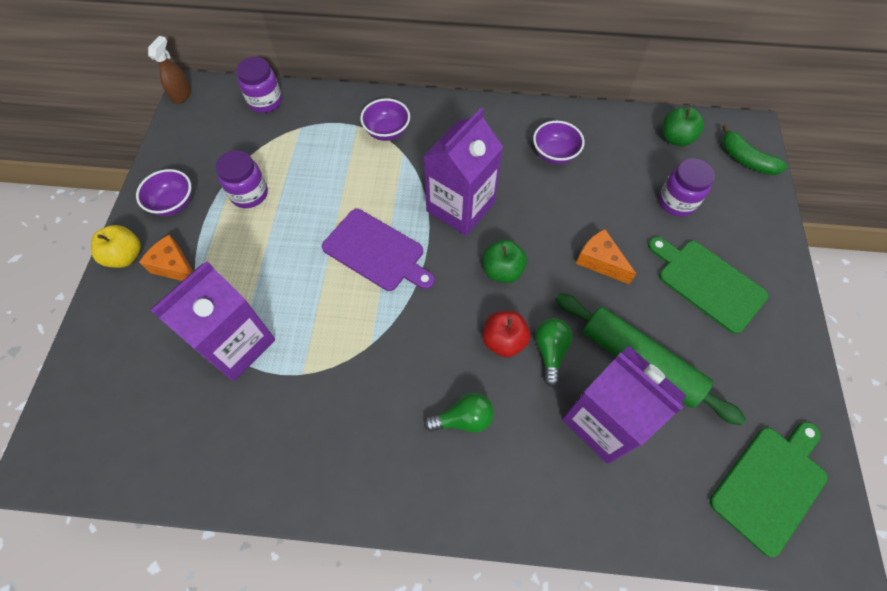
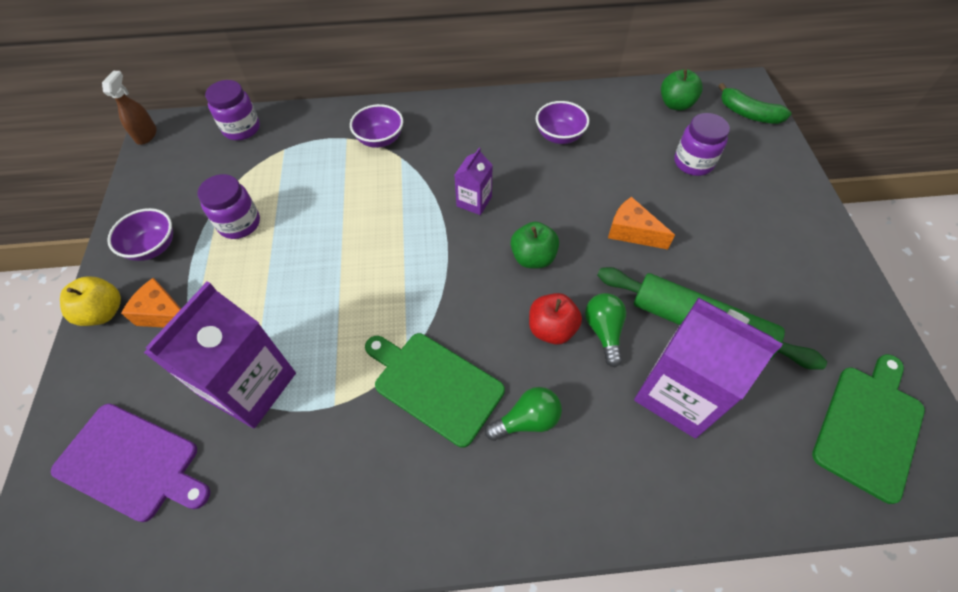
camera: 10 degrees left, 5 degrees down
(376, 251) = (393, 260): purple cutting board -> purple cutting board (131, 463)
(460, 207) = (474, 201): purple carton -> purple carton, size x0.50
(707, 283) = (746, 235): green cutting board -> green cutting board (435, 385)

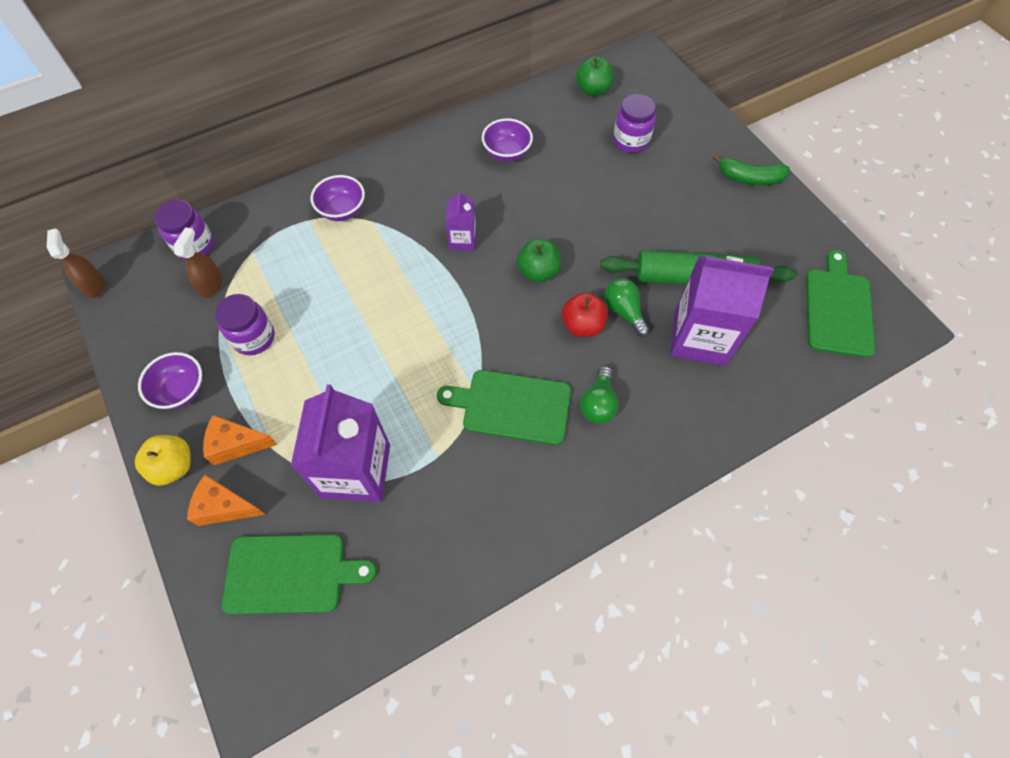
camera: 25 degrees left, 5 degrees up
(131, 463) = (290, 573): purple cutting board -> green cutting board
(234, 166) = (211, 285): none -> brown spray bottle
(527, 420) = (598, 403): green light bulb -> green light bulb turned 150 degrees clockwise
(632, 232) = (608, 220): orange cheese -> orange cheese (225, 507)
(748, 114) = (656, 80): green banana -> green banana (749, 178)

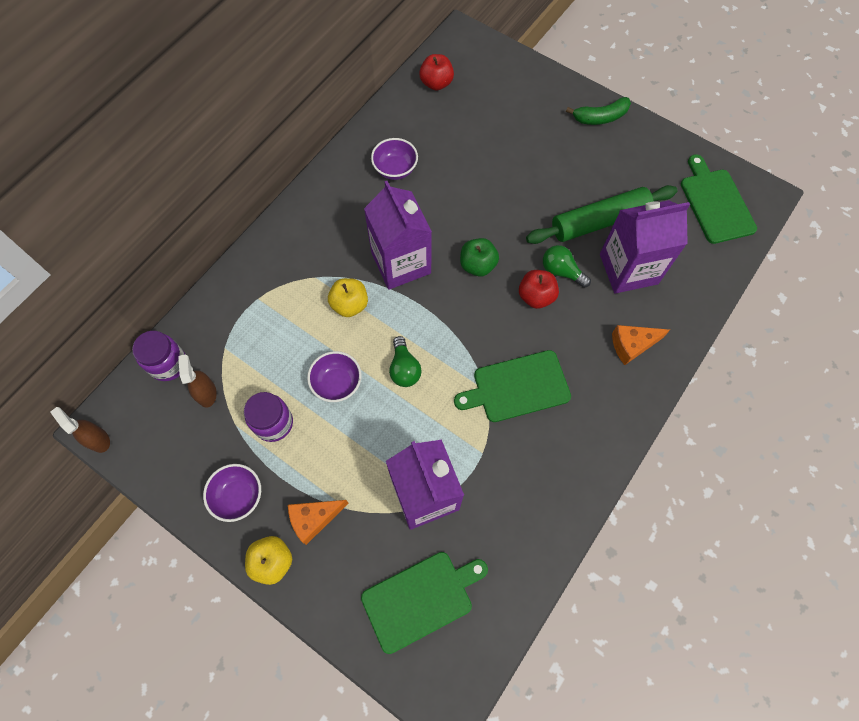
camera: 25 degrees left, 5 degrees up
(225, 507) = (336, 573): orange cheese -> orange cheese (632, 345)
(342, 210) = (283, 278): purple bowl -> purple bowl (337, 383)
(390, 259) = (350, 305): none -> yellow apple
(462, 240) = (401, 263): purple carton -> purple carton, size x1.99
(593, 90) = (436, 83): green apple -> red apple
(598, 403) = (581, 355): green light bulb -> green light bulb (404, 368)
(631, 141) = (491, 119): purple jar -> none

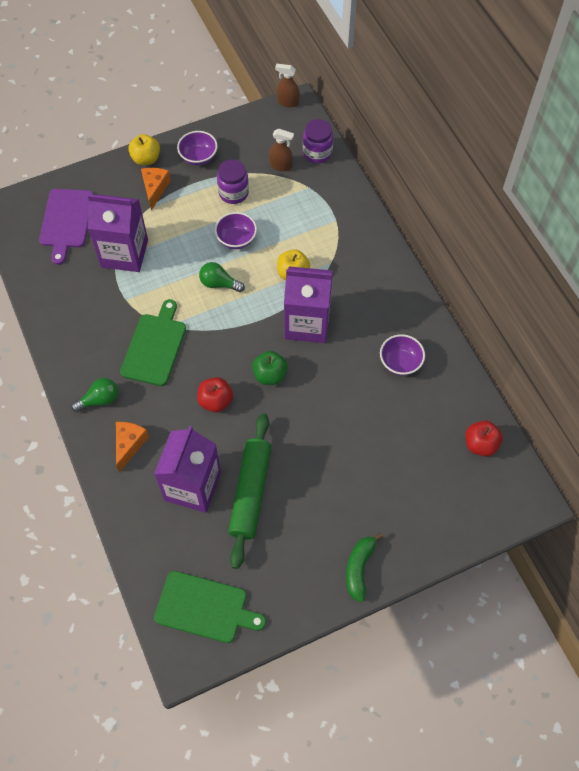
camera: 120 degrees right, 5 degrees down
(98, 439) = (287, 102): brown spray bottle -> brown spray bottle turned 150 degrees counterclockwise
(421, 599) = (66, 221): green cutting board -> purple cutting board
(561, 271) = (224, 433): green light bulb -> green light bulb (99, 400)

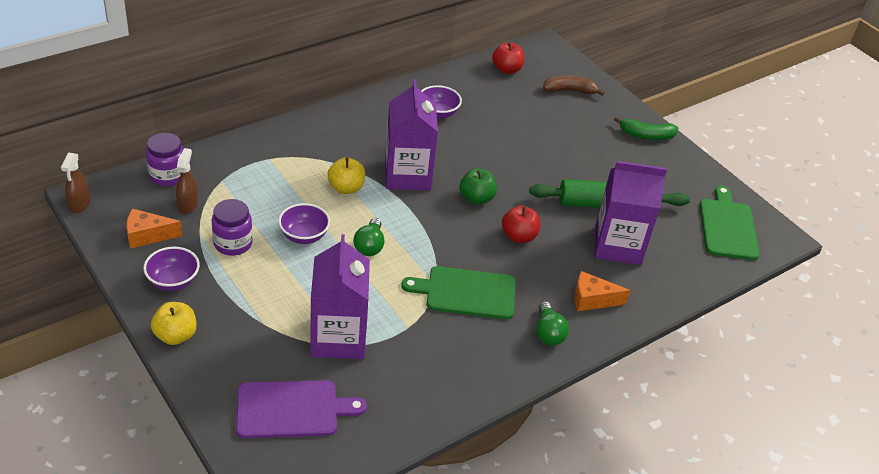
camera: 105 degrees left, 20 degrees down
(99, 400) = (548, 333): green light bulb -> green light bulb turned 150 degrees counterclockwise
(155, 189) = (229, 320): orange cheese -> orange cheese (147, 235)
(442, 504) = (569, 91): none -> brown banana

